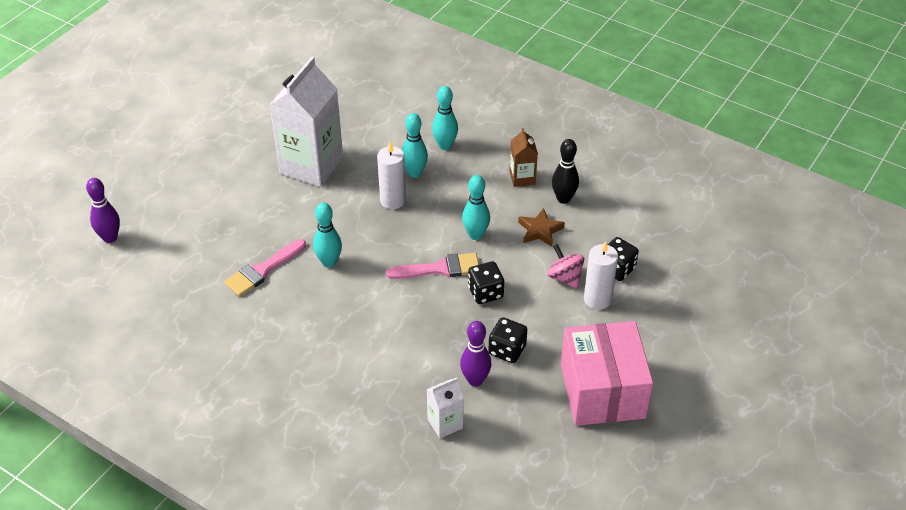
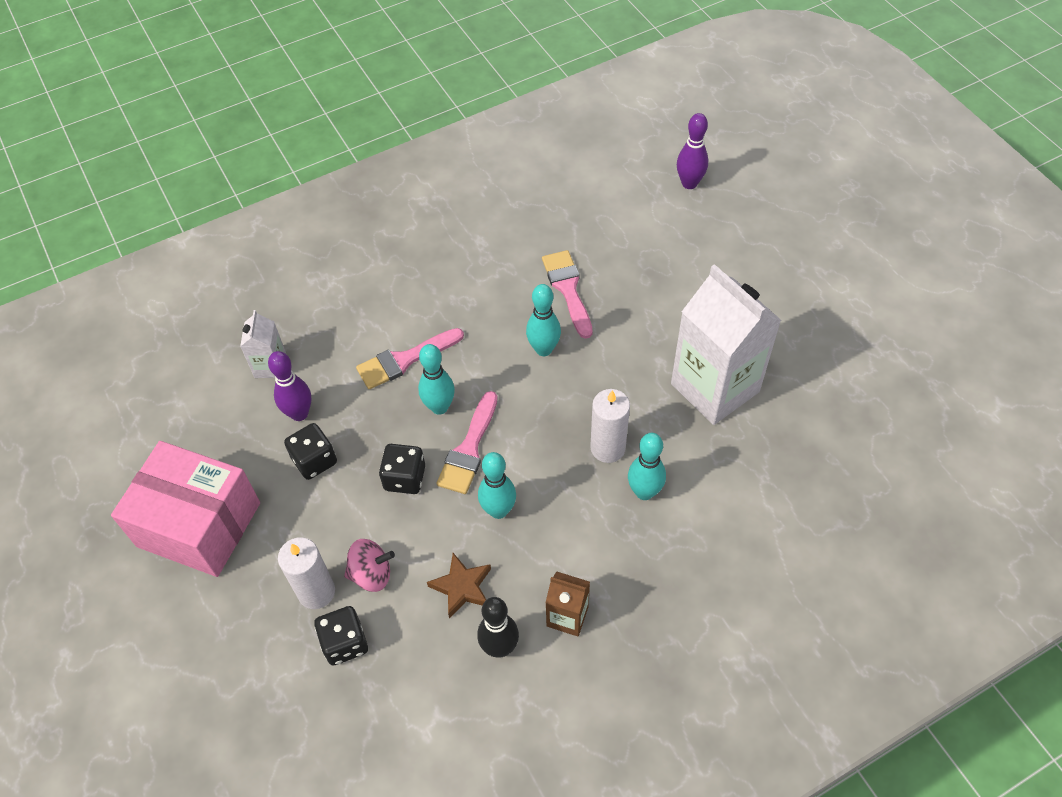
camera: 120 degrees right, 10 degrees up
(387, 339) = (405, 360): none -> pink brush
(445, 145) = (680, 551): turquoise bowling pin -> turquoise bowling pin (439, 407)

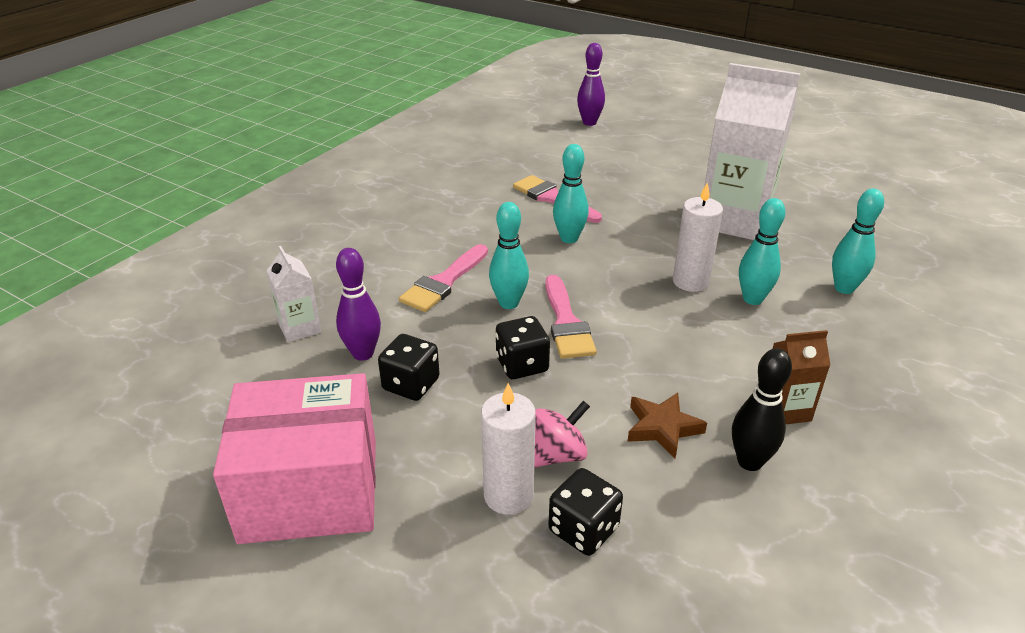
camera: 30 degrees left, 20 degrees down
(498, 510) = (638, 356): turquoise bowling pin -> turquoise bowling pin (844, 288)

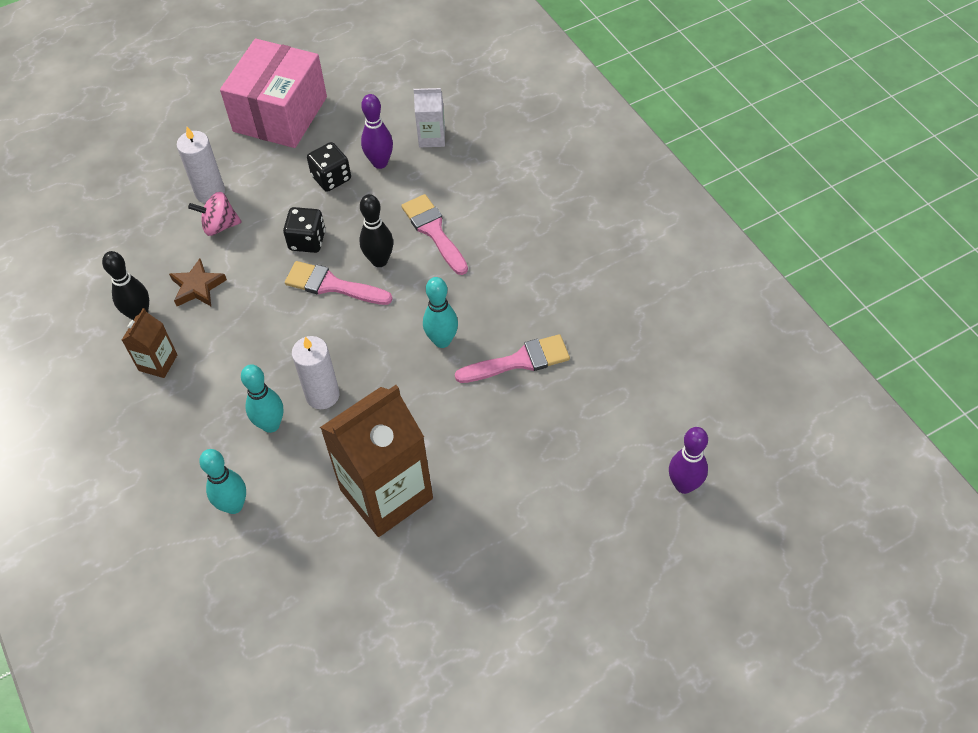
camera: 120 degrees right, 20 degrees up
(509, 303) = (379, 261): turquoise bowling pin -> black bowling pin
(557, 454) = (219, 226): pink spinning top -> pink spinning top turned 90 degrees clockwise
(583, 529) = (163, 214): black dice -> none
(734, 220) = (386, 494): white carton -> brown carton

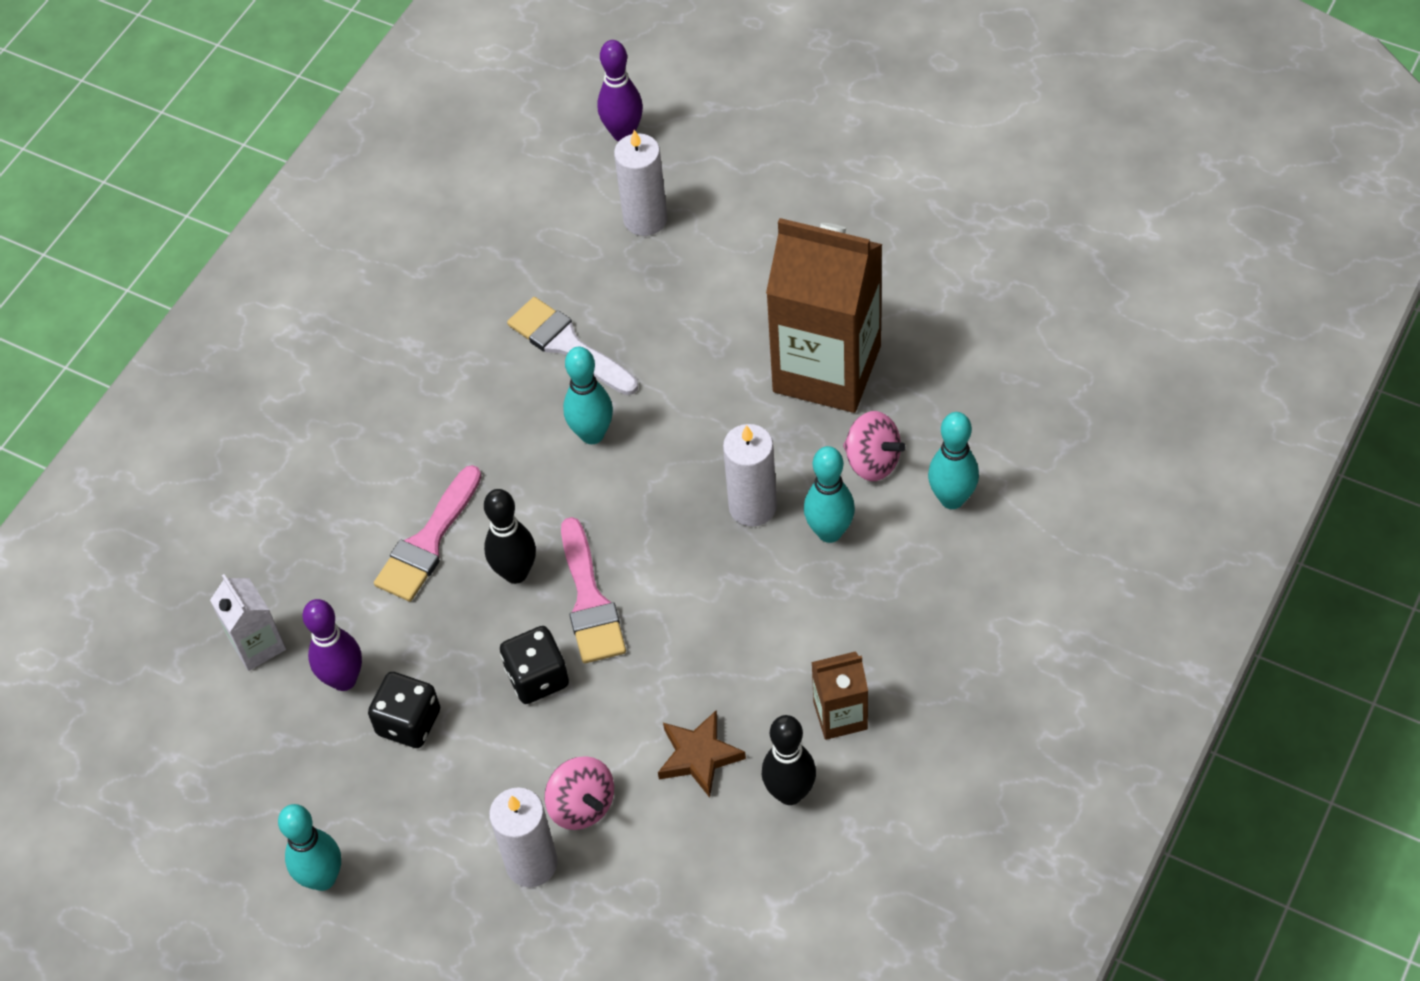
camera: 120 degrees left, 0 degrees up
(280, 114) = (323, 878): pink box -> turquoise bowling pin
(297, 478) = (872, 461): none -> pink spinning top
(519, 361) = (567, 345): pink brush -> white brush
(593, 457) = (645, 219): none -> white candle

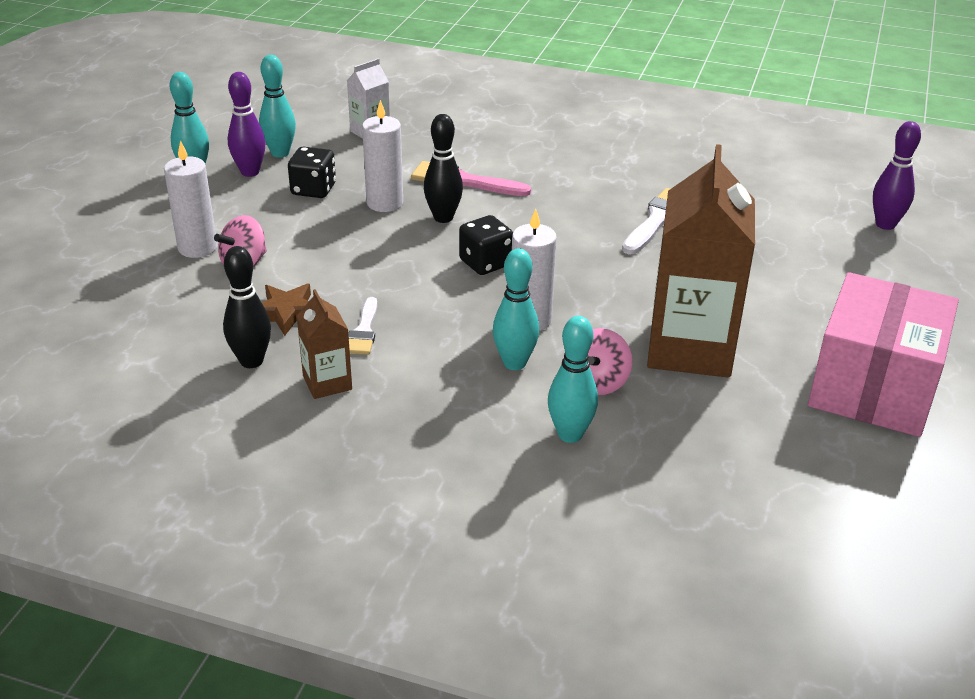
camera: 75 degrees right, 20 degrees down
(344, 679) = (346, 163): purple bowling pin -> purple bowling pin (250, 172)
(537, 678) = (353, 235): black dice -> black dice (485, 263)
(590, 601) = (424, 251): pink brush -> none
(592, 434) = (578, 238): turquoise bowling pin -> turquoise bowling pin (280, 153)
(645, 219) = (803, 242): white candle -> white candle (384, 203)
(748, 675) = (363, 331): none -> white brush
(910, 234) = (873, 387): none -> pink box

